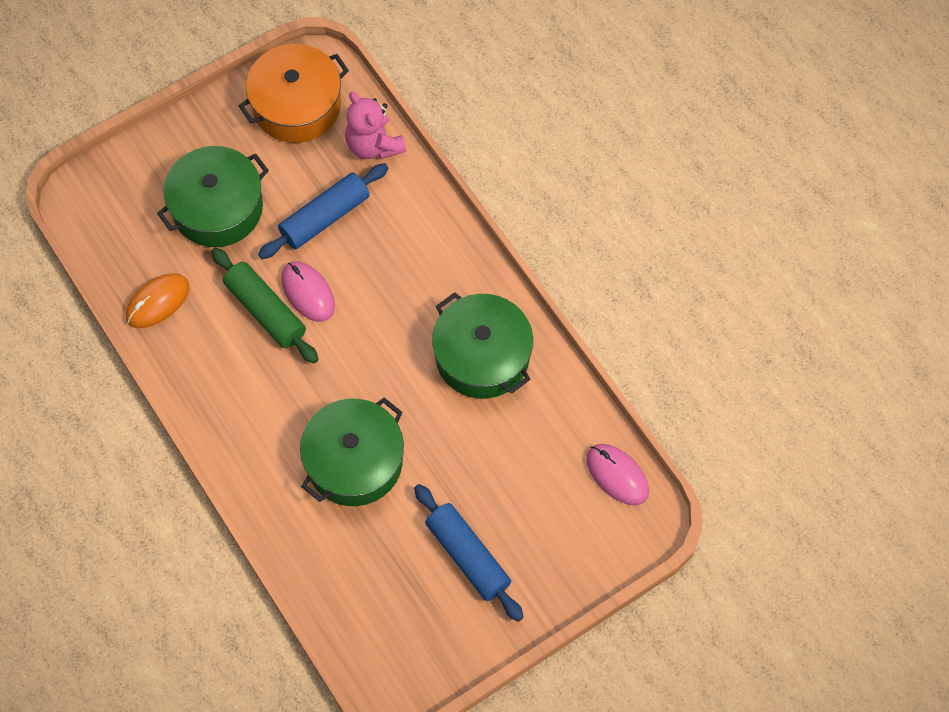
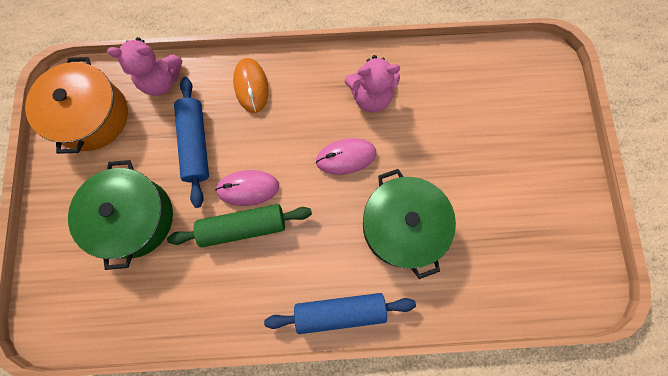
camera: 60 degrees left, 10 degrees up
(158, 302) = (182, 307): orange mouse -> orange mouse (251, 86)
(468, 556) = (516, 186): blue rolling pin -> blue rolling pin (340, 311)
(482, 356) = (370, 97): green pot -> pink teddy bear
(617, 475) = (505, 60): pink mouse -> pink mouse (346, 157)

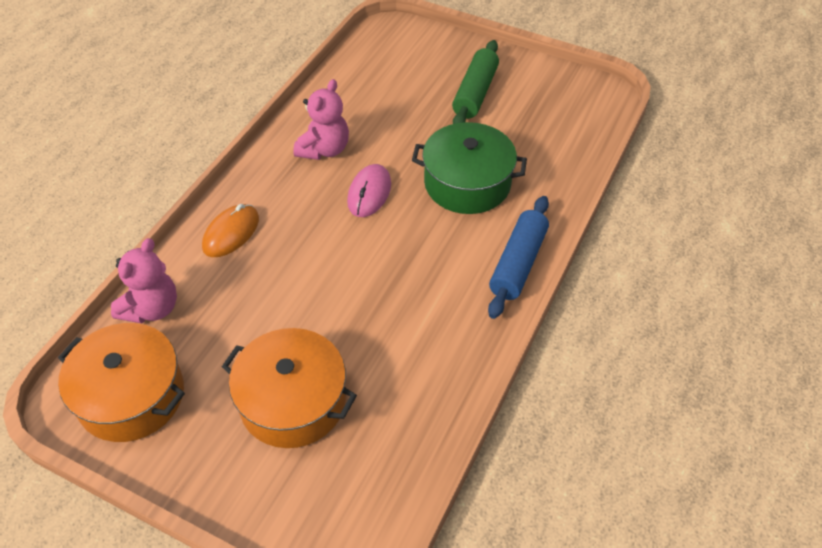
camera: 60 degrees left, 25 degrees down
(134, 218) = (293, 401): green pot -> orange pot
(196, 144) = (254, 307): blue rolling pin -> none
(243, 227) = (378, 304): green rolling pin -> green rolling pin (475, 93)
(248, 188) = (340, 282): pink mouse -> none
(251, 86) = (231, 233): orange mouse -> orange mouse turned 75 degrees counterclockwise

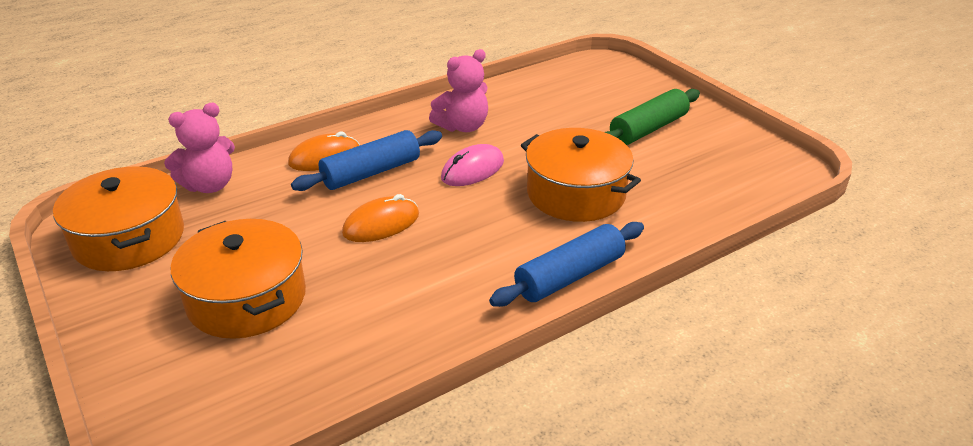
camera: 30 degrees right, 15 degrees down
(287, 232) = (371, 173): none -> blue rolling pin
(339, 280) = (381, 224): none -> orange mouse
(467, 183) = (576, 193): green pot -> orange pot

